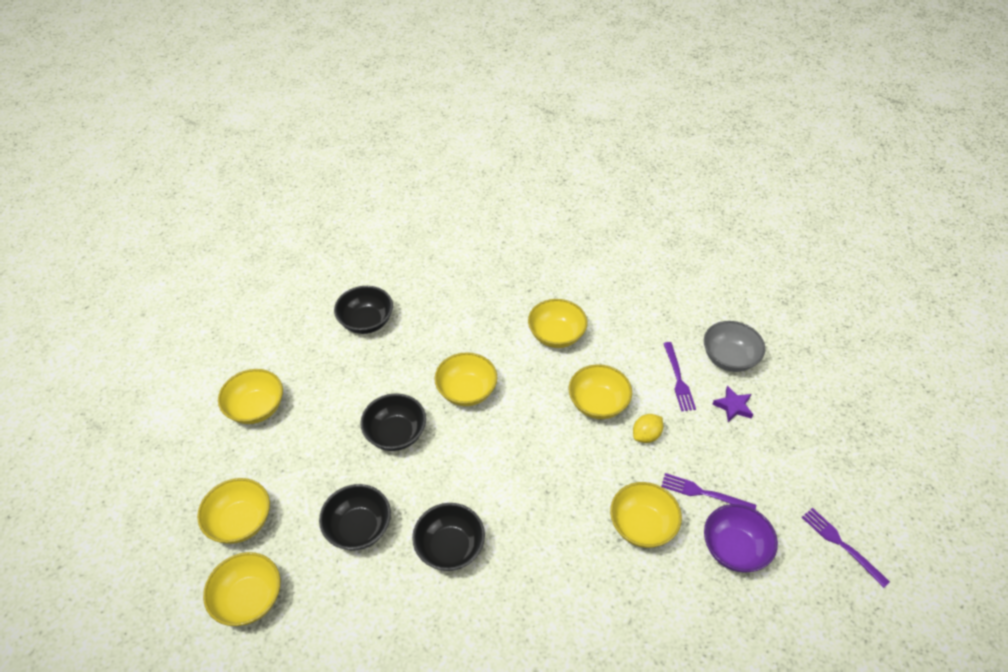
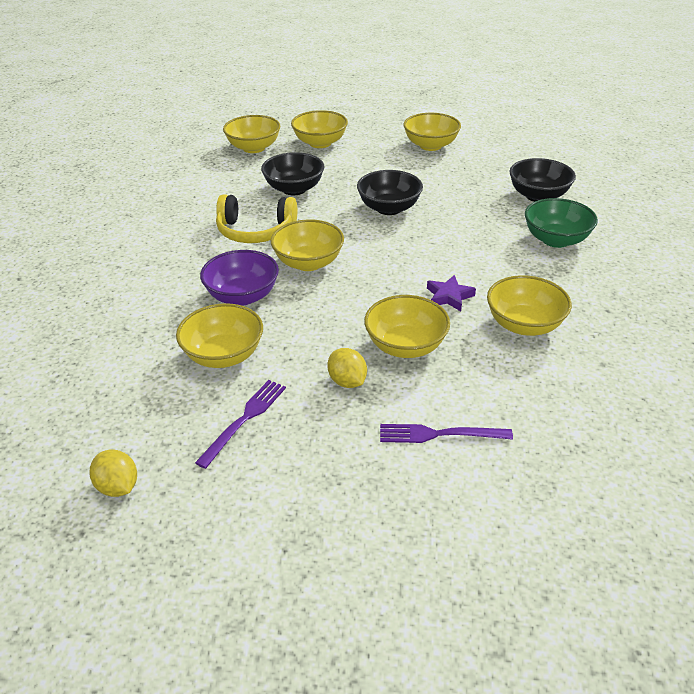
camera: 100 degrees right, 10 degrees down
(439, 313) = (555, 240): none -> green bowl
(450, 547) = (255, 231): black bowl -> yellow headphones
(466, 391) = (437, 251): yellow bowl -> yellow bowl (308, 263)
(729, 358) = (479, 510): grey bowl -> none
(733, 406) = (379, 489): purple star -> purple star (449, 296)
(734, 549) = (158, 430): purple bowl -> purple bowl (242, 296)
(790, 557) = (118, 486): none -> yellow lemon
(841, 544) = (104, 556): purple fork -> none

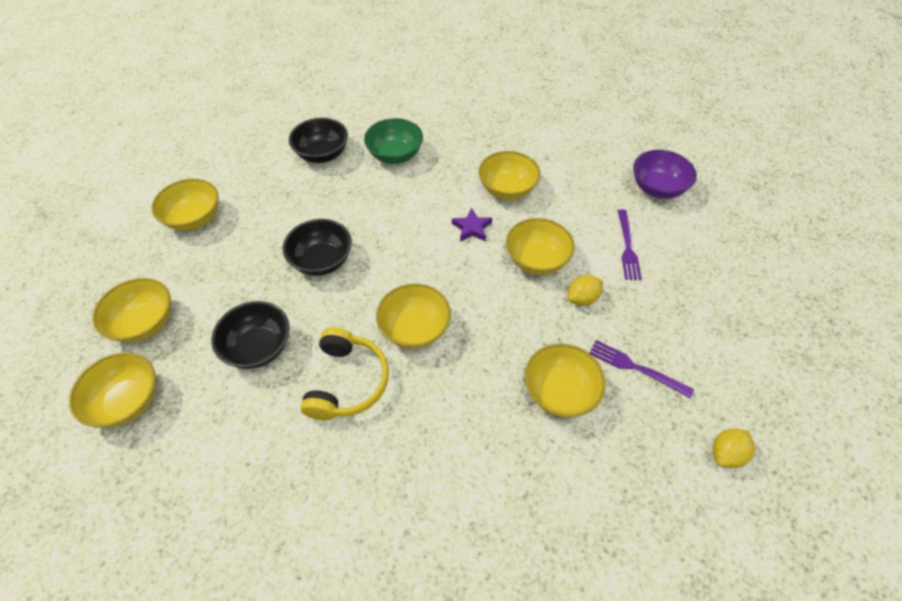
camera: 90 degrees left, 15 degrees up
(242, 296) = (469, 384): purple bowl -> purple bowl (657, 188)

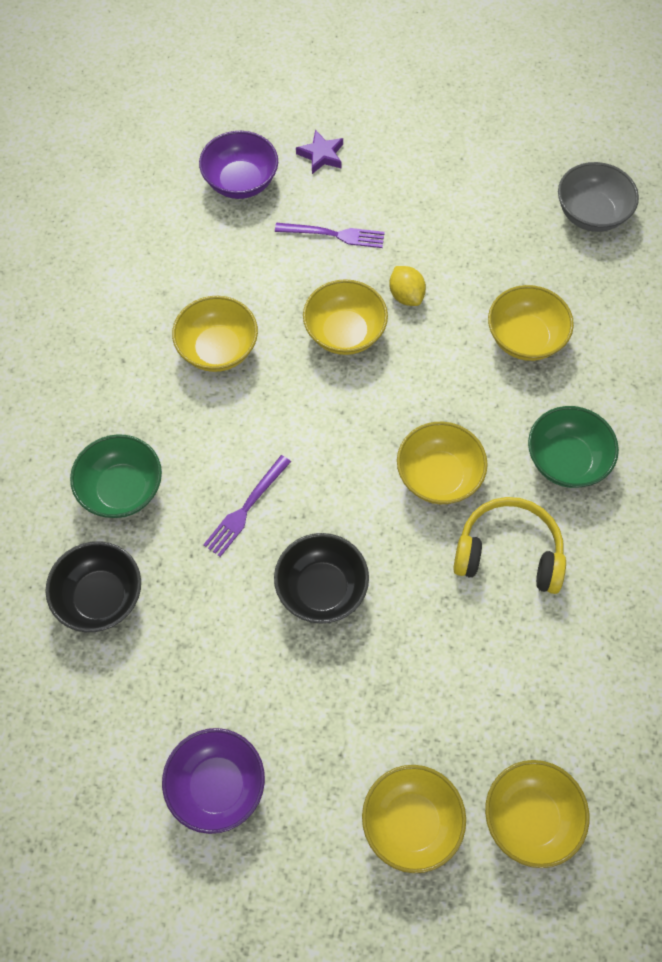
camera: 85 degrees left, 10 degrees up
(195, 218) = (217, 785): yellow bowl -> purple bowl
(259, 347) = (457, 660): black bowl -> none
(436, 428) = (566, 460): none -> green bowl
(472, 228) = (283, 399): purple star -> purple star (321, 155)
(635, 367) = (498, 264): purple fork -> purple fork (246, 508)
(726, 454) = (591, 214): yellow lemon -> grey bowl

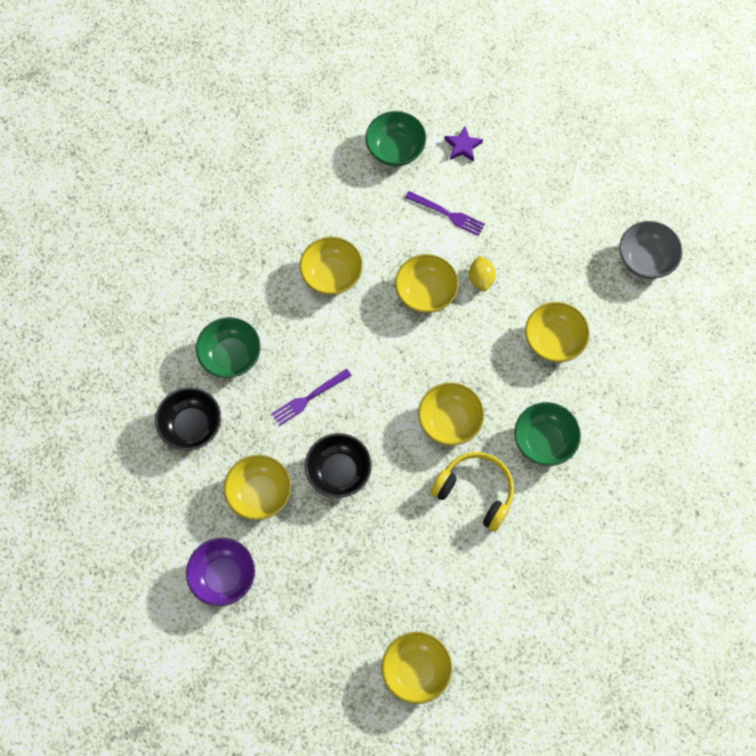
camera: 20 degrees right, 5 degrees up
(241, 182) = (395, 149): purple bowl -> green bowl
(411, 822) = (338, 644): yellow bowl -> yellow bowl (259, 493)

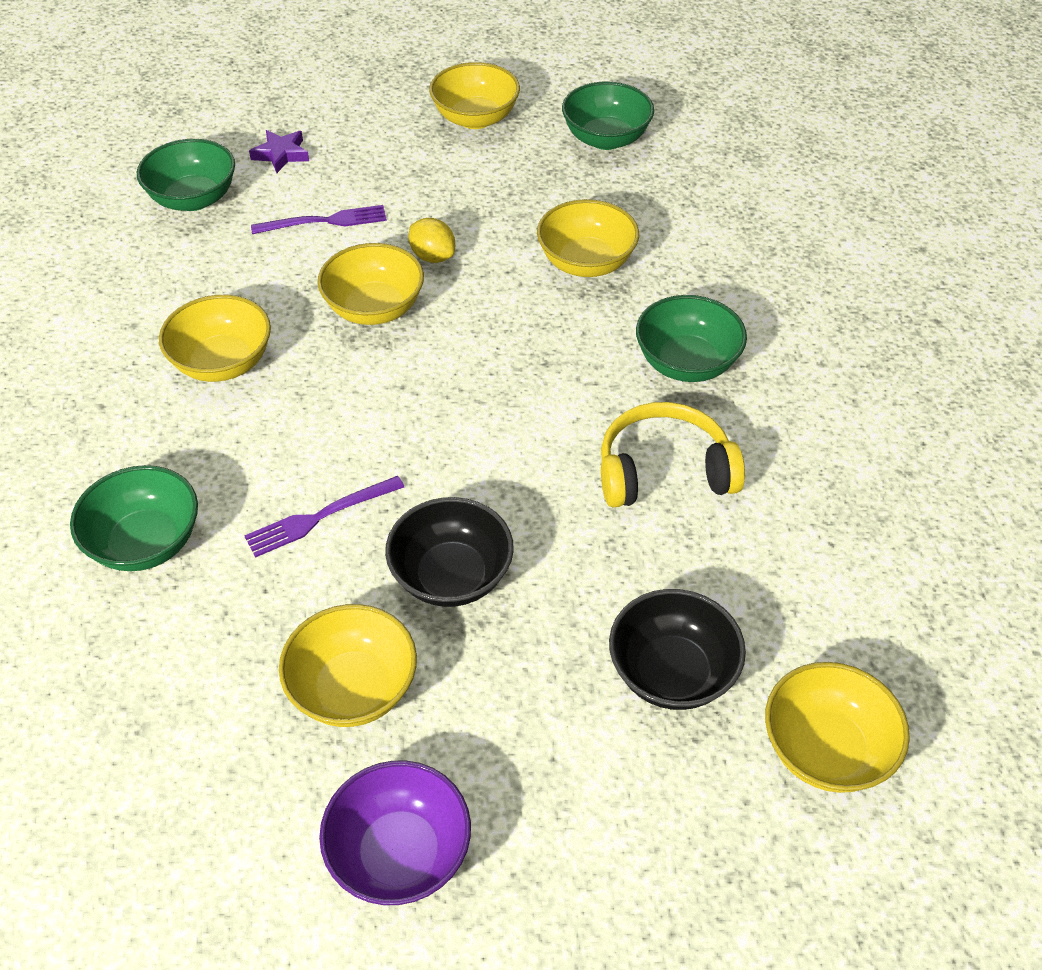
camera: 40 degrees left, 20 degrees down
(191, 426) = (155, 674): black bowl -> black bowl (672, 672)
(309, 398) = (319, 517): purple fork -> purple fork turned 45 degrees clockwise
(449, 421) = (546, 418): yellow bowl -> yellow bowl (475, 118)
(645, 259) = (606, 139): grey bowl -> green bowl

